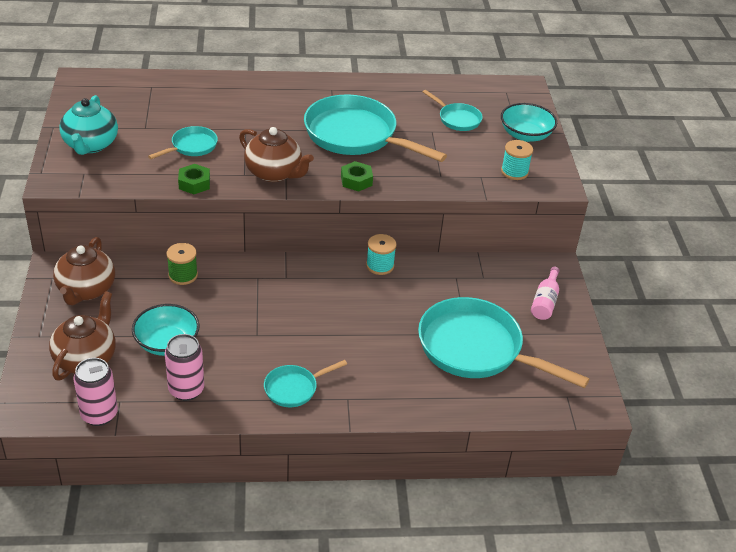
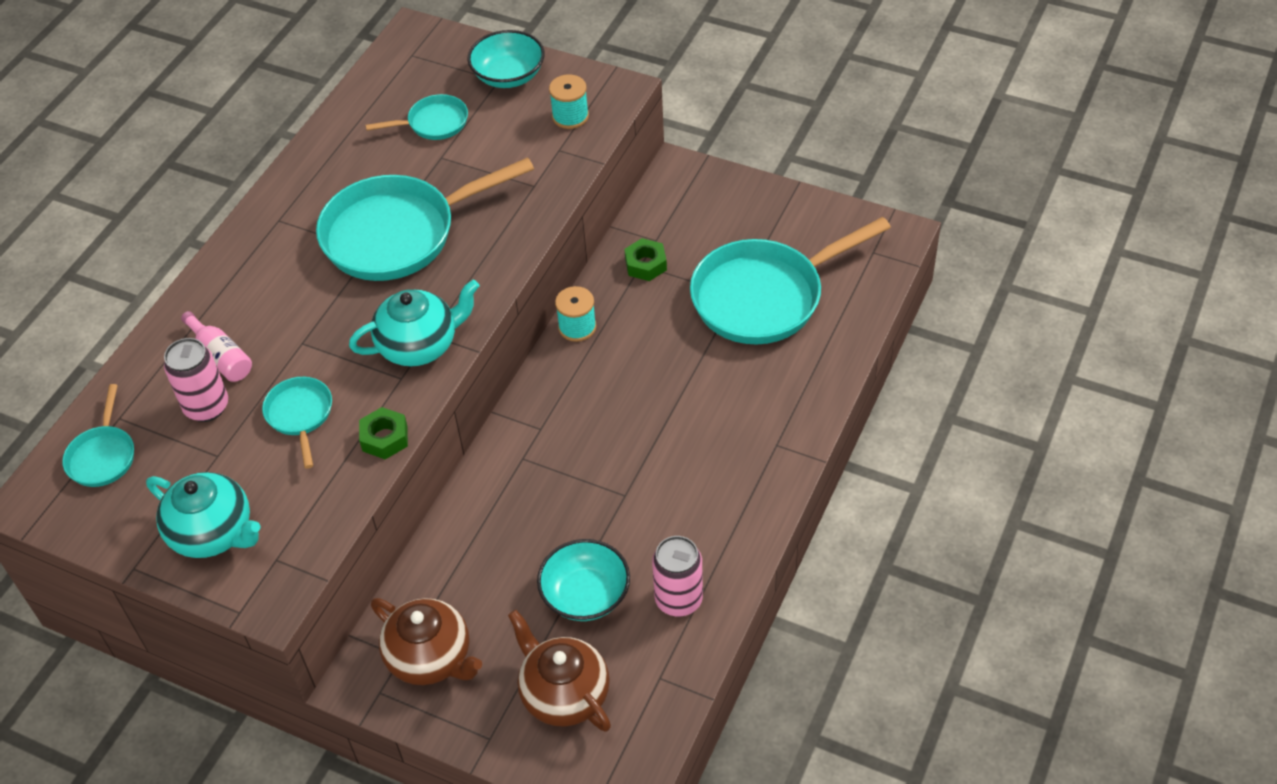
camera: 55 degrees left, 10 degrees up
(99, 414) = (671, 706): pink can -> pink can (207, 407)
(183, 275) = (469, 537): green spool -> none
(274, 173) = (420, 345): brown teapot -> turquoise teapot
(294, 388) = (734, 489): turquoise pan -> turquoise pan (103, 456)
(356, 181) = (490, 268): green nut -> green nut (646, 264)
(545, 301) = (727, 204): pink bottle -> pink bottle (221, 357)

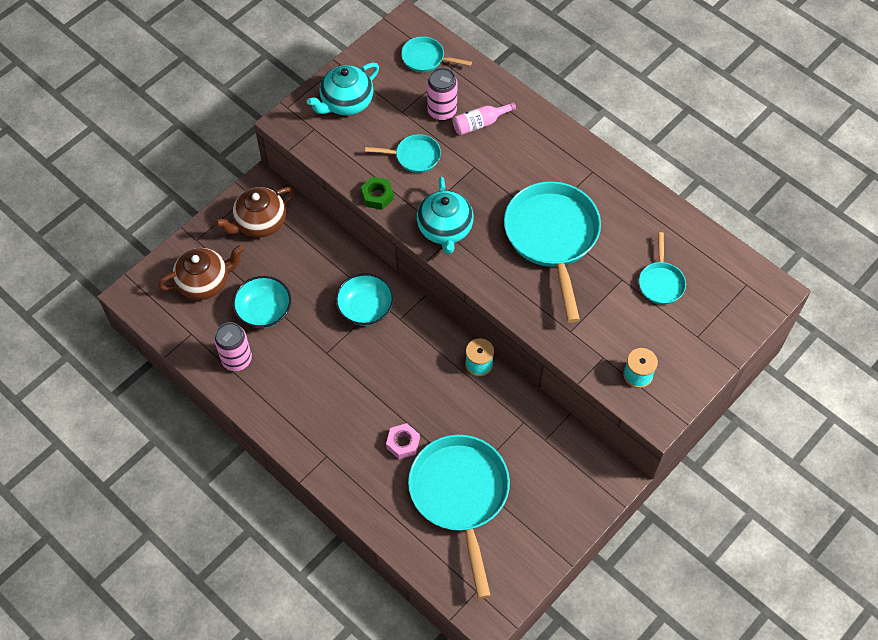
camera: 105 degrees right, 10 degrees up
(508, 76) = (700, 344): turquoise bowl -> turquoise bowl (365, 308)
(646, 264) = (522, 425): green nut -> none
(722, 371) = (403, 443): none -> pink nut

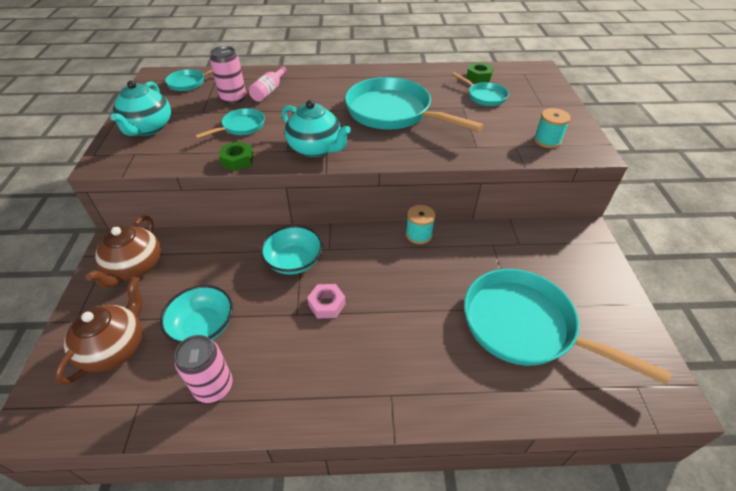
camera: 45 degrees left, 15 degrees down
(403, 443) = (437, 327): pink nut -> pink nut (327, 304)
(694, 253) = (479, 77): none -> green nut

